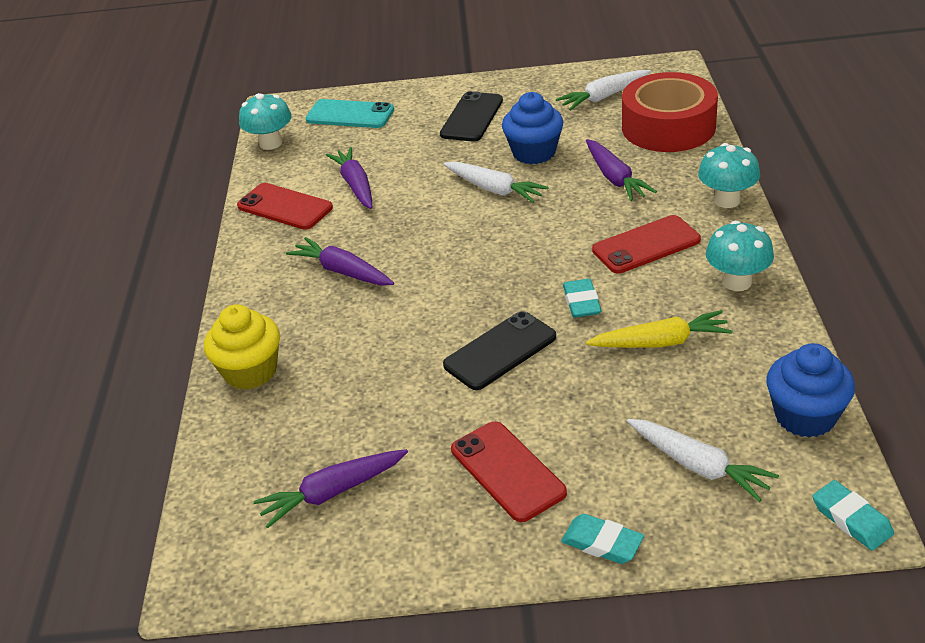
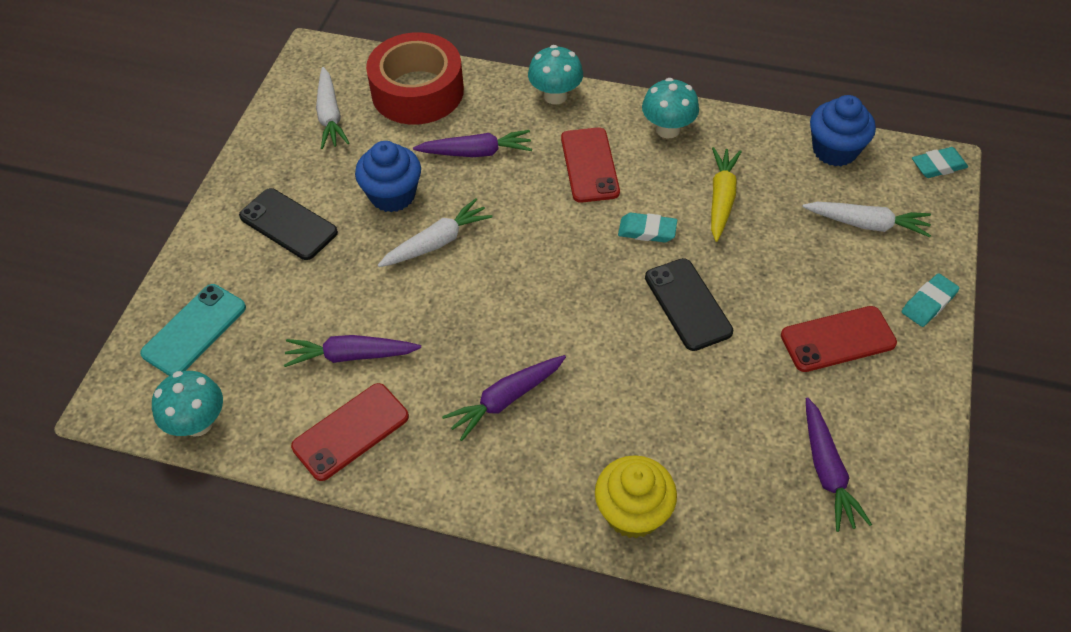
camera: 75 degrees left, 15 degrees up
(698, 466) = (866, 224): white carrot -> white carrot turned 45 degrees clockwise

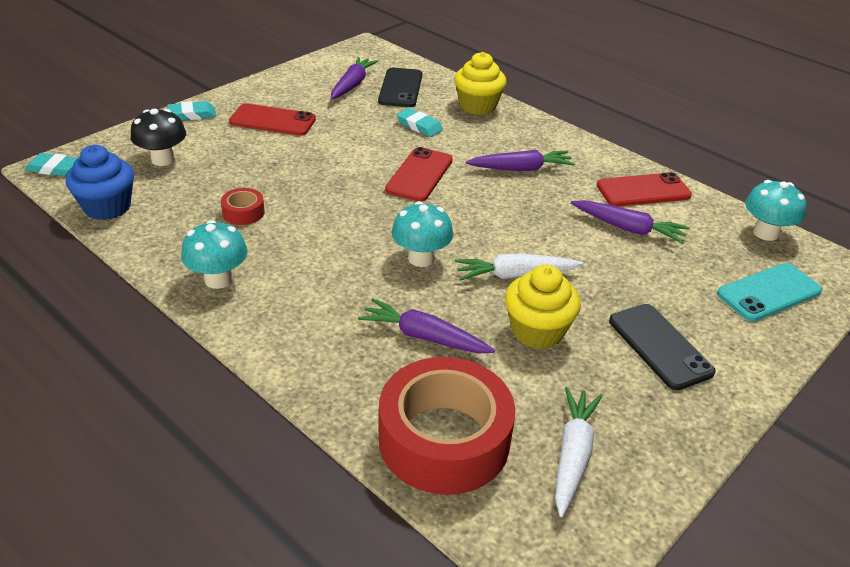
camera: 155 degrees left, 15 degrees down
(392, 195) = (537, 331): blue cupcake -> yellow cupcake
(555, 96) = (290, 360): turquoise mushroom -> turquoise mushroom (421, 258)
(589, 165) = (324, 280): red phone -> red phone (419, 175)
(647, 231) = (328, 216): turquoise eraser -> turquoise eraser (419, 126)
(688, 304) = (347, 167): black phone -> black phone (400, 88)
(721, 198) = (243, 212): yellow carrot -> red tape
(866, 224) = (163, 159): white carrot -> black mushroom

